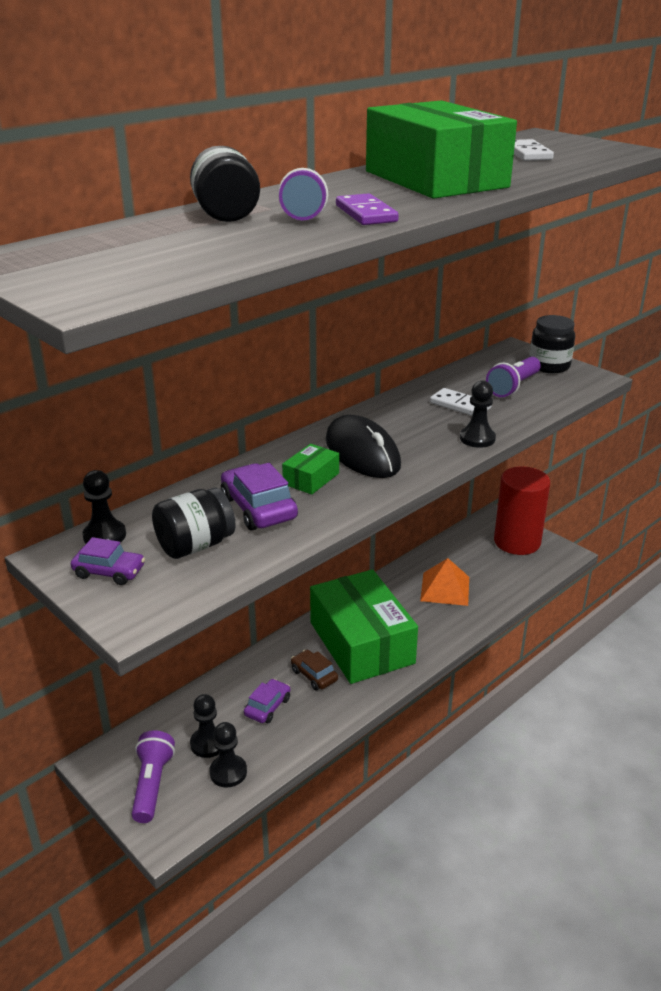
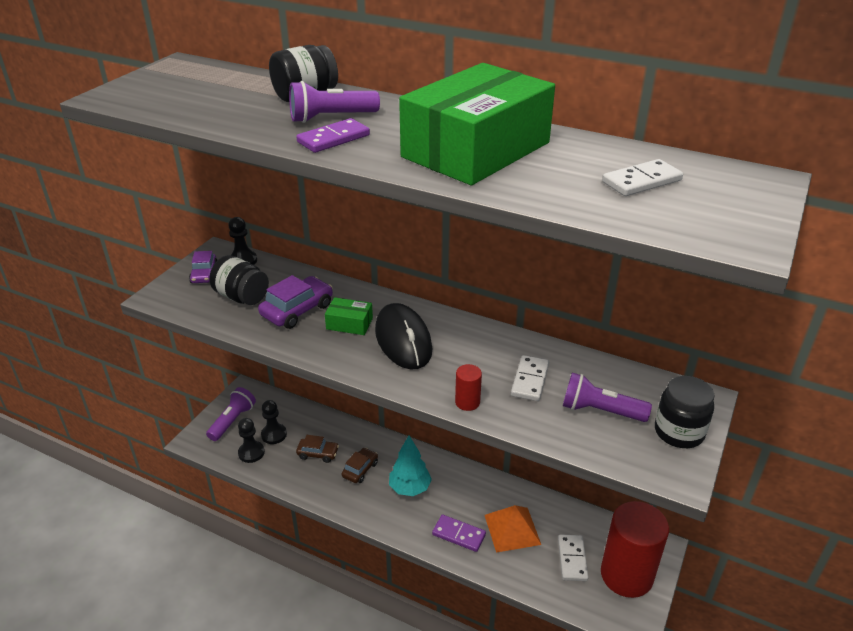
camera: 70 degrees right, 5 degrees up
(152, 785) = (232, 421): purple flashlight -> purple flashlight turned 45 degrees counterclockwise
(267, 707) = (318, 453): purple car -> brown car
(361, 642) = (410, 488): green box -> turquoise tree
(362, 453) = (403, 340): black mouse -> black mouse turned 60 degrees counterclockwise
(437, 623) = (459, 534): none -> purple domino
(477, 438) = (467, 402): black pawn -> red cylinder
(491, 564) = (572, 559): none -> white domino

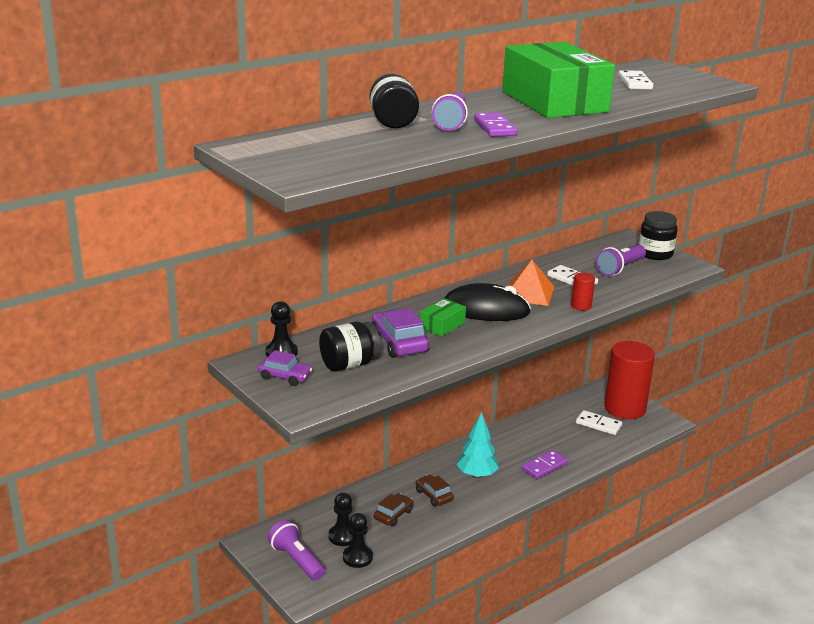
camera: 65 degrees left, 10 degrees down
(512, 529) = (554, 440): orange pyramid -> orange pyramid (528, 292)

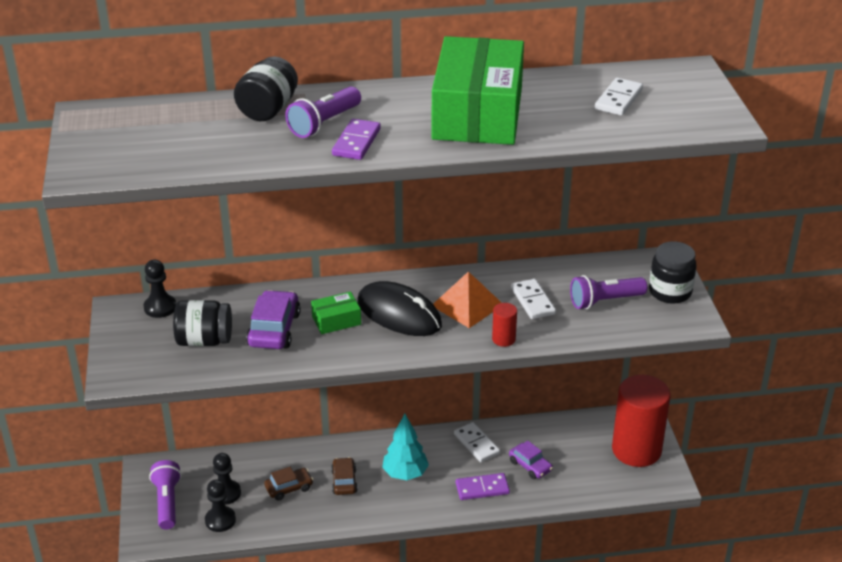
camera: 30 degrees right, 10 degrees up
(285, 376) = (137, 336): purple car -> purple car (530, 465)
(598, 424) = (587, 459): white domino -> white domino (476, 444)

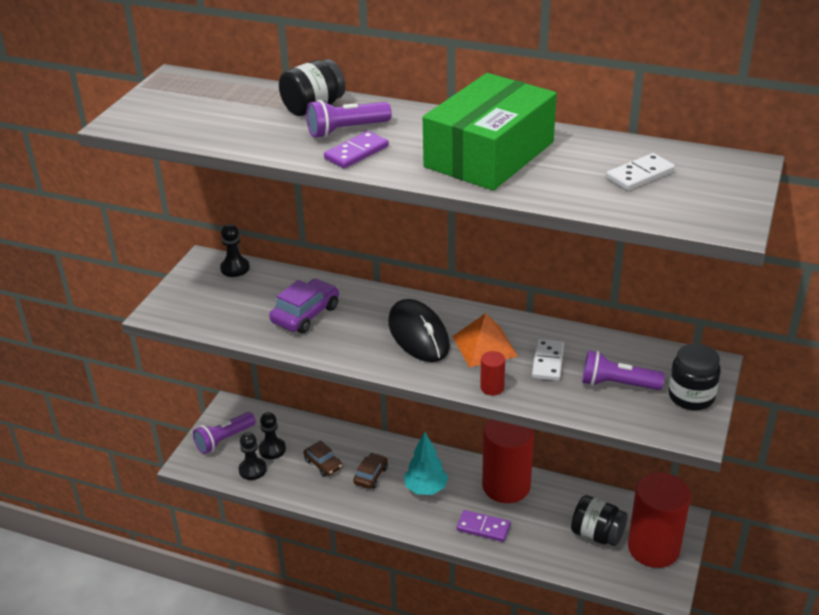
camera: 30 degrees right, 0 degrees up
(167, 502) = (224, 439): purple flashlight -> purple flashlight turned 150 degrees counterclockwise
(204, 340) = (245, 306): black jar -> black jar (597, 534)
(289, 488) = (323, 464): brown car -> brown car turned 45 degrees clockwise
(336, 320) = (361, 323): green box -> none
(476, 444) = (506, 486): white domino -> red cylinder
(530, 465) = (541, 524): purple car -> none

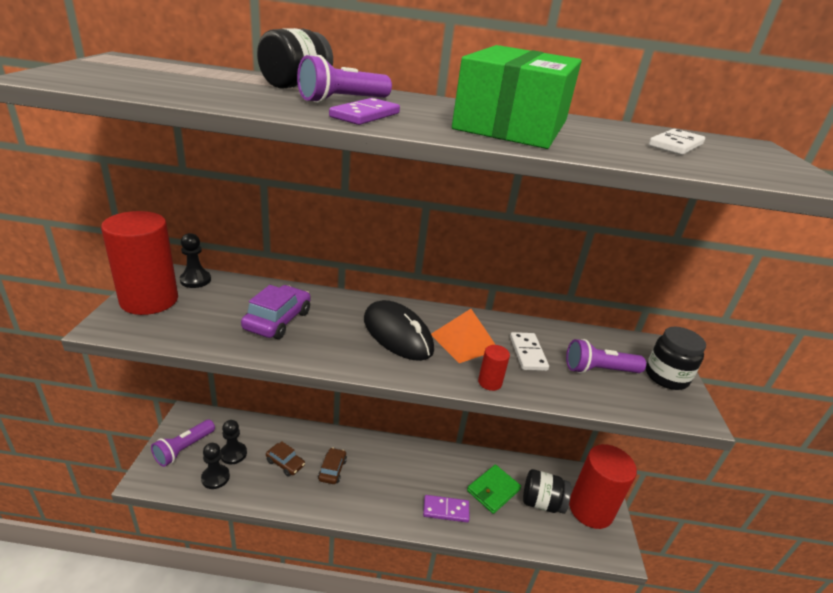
camera: 20 degrees left, 5 degrees down
(426, 488) = (385, 477): turquoise tree -> none
(506, 486) = (453, 465): red cylinder -> red cylinder (149, 300)
(544, 516) = (493, 490): none -> green wallet

